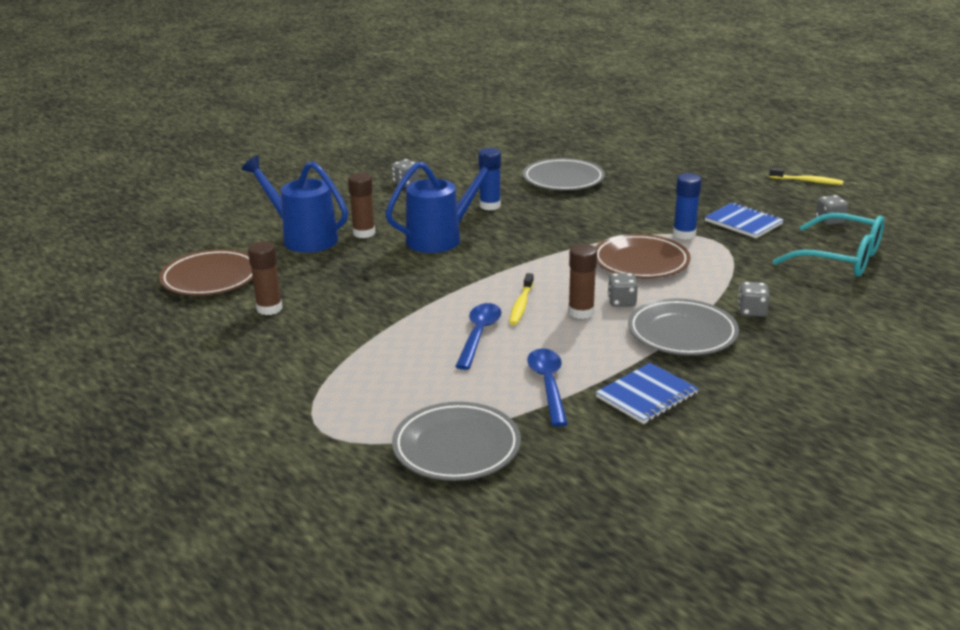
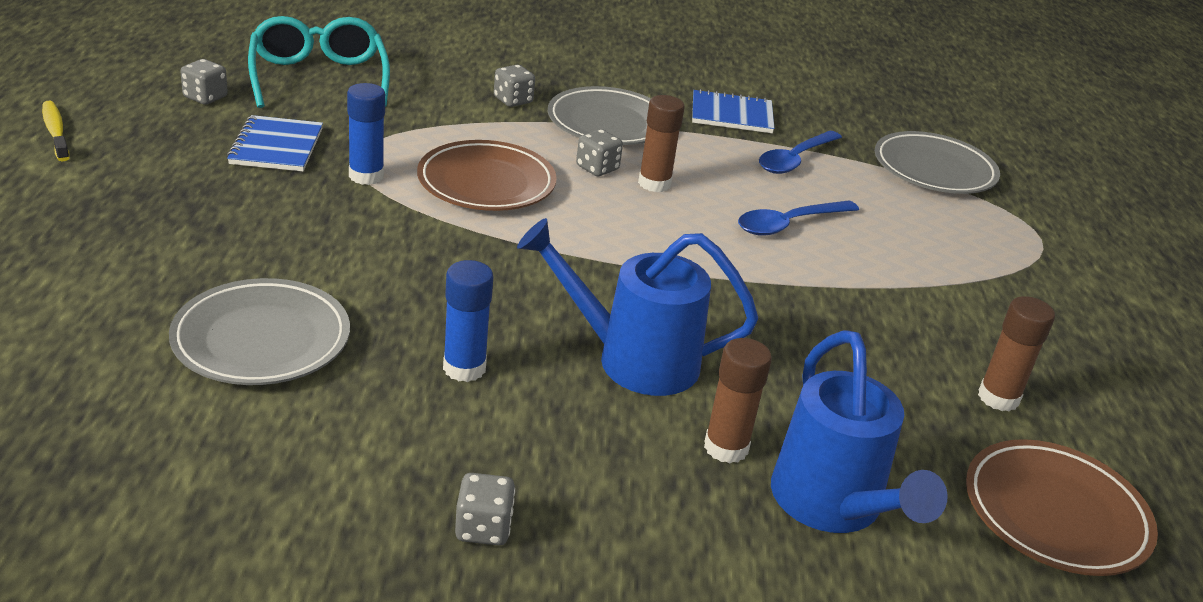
camera: 140 degrees left, 5 degrees up
(521, 305) = (697, 223): yellow toothbrush -> none

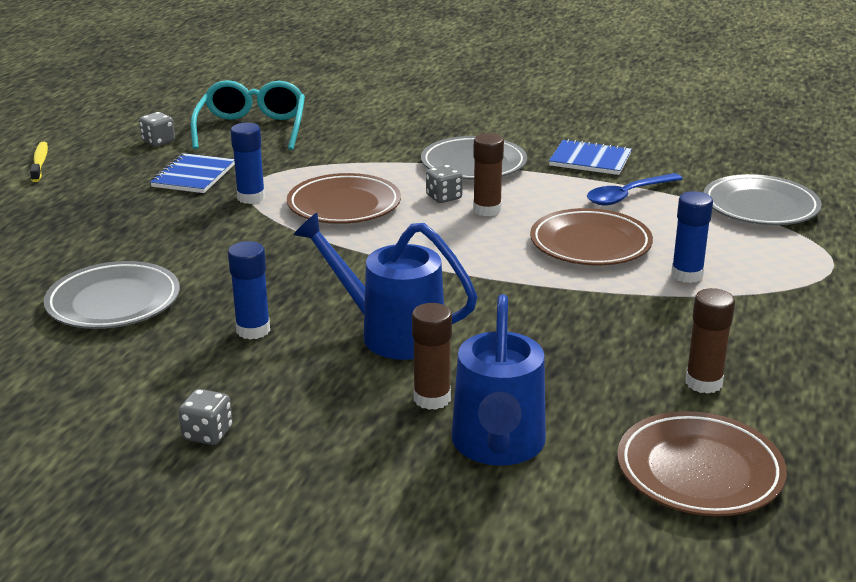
camera: 20 degrees right, 5 degrees down
(513, 100) = (401, 146): grey dice -> none
(789, 224) = (590, 244): blue spoon -> brown plate
(908, 259) = (687, 275): none -> blue glue stick

